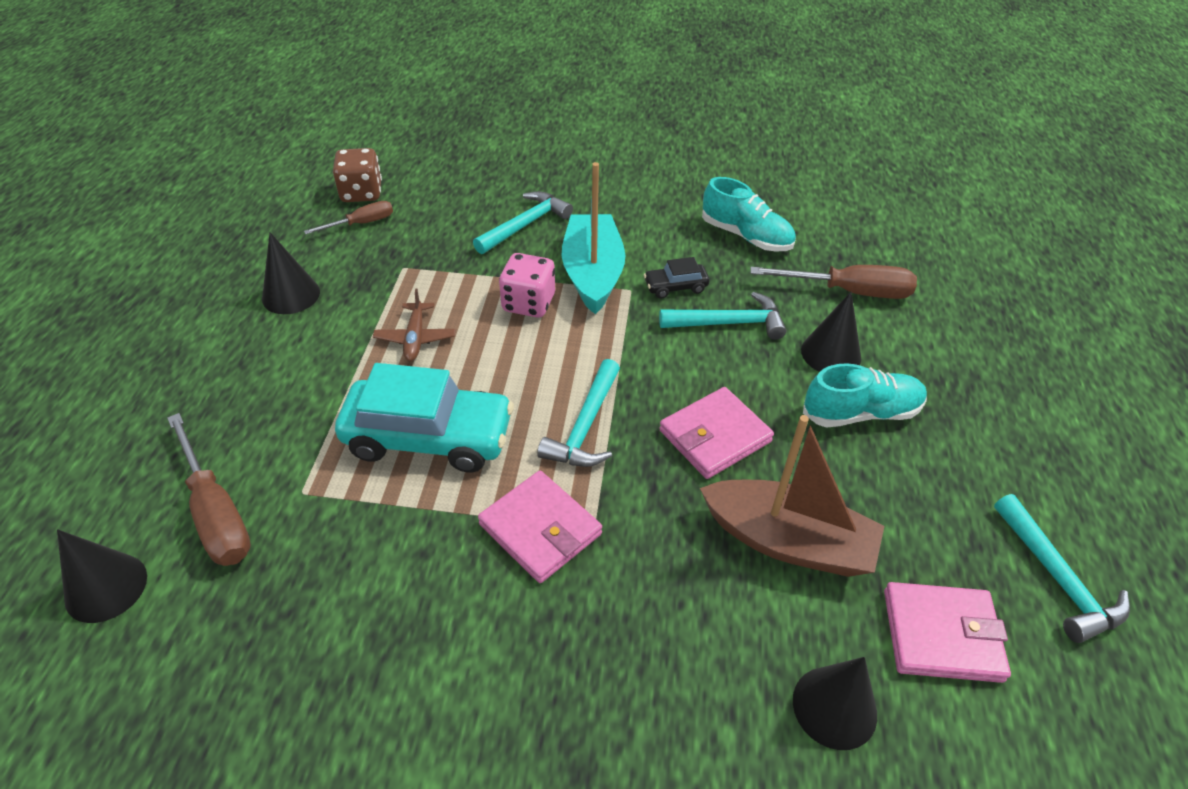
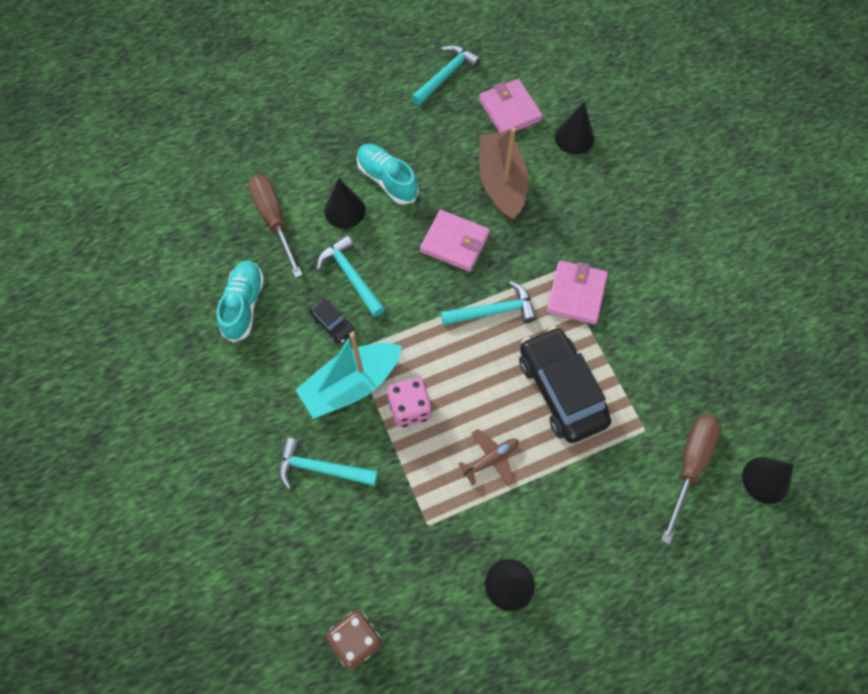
camera: 120 degrees left, 20 degrees up
(361, 223) = (397, 603): brown screwdriver -> none
(429, 437) = (561, 390): turquoise car -> black car

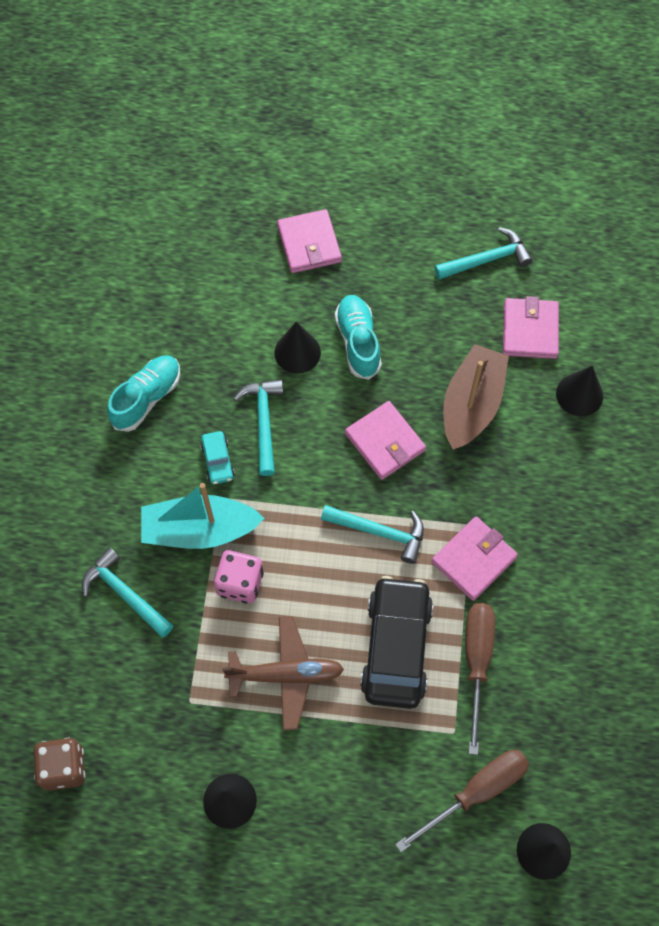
camera: 30 degrees right, 0 degrees up
(274, 220) = (224, 327): brown screwdriver -> brown screwdriver (476, 662)
(303, 126) = (309, 244): none -> pink wallet
(333, 324) = (218, 461): black car -> turquoise car
(491, 459) = (286, 674): brown plane -> brown plane, size x1.62

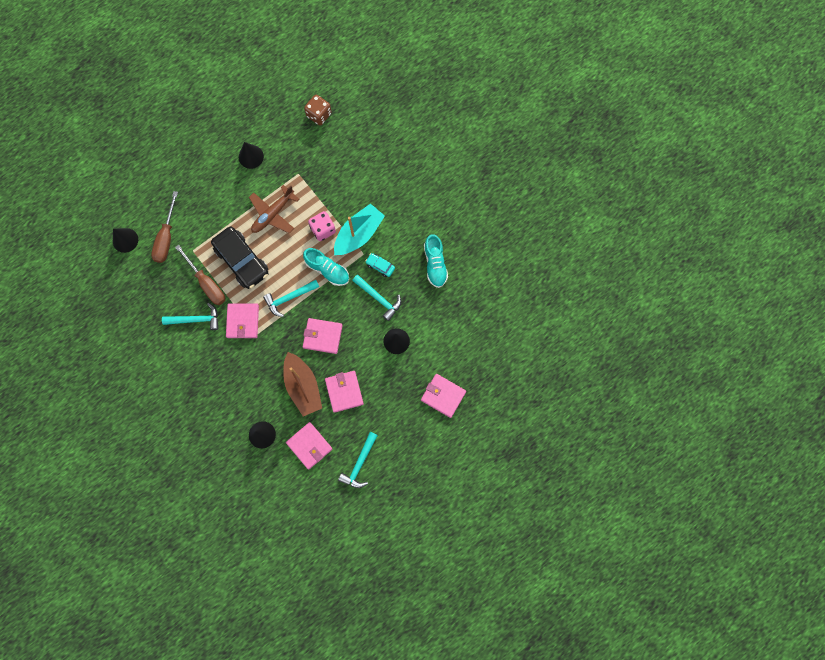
camera: 135 degrees right, 10 degrees up
(124, 593) = (361, 187): turquoise hammer -> turquoise hammer (196, 319)
(358, 342) = (376, 369): turquoise shoe -> turquoise shoe (327, 270)
(424, 352) = (344, 391): none -> pink wallet

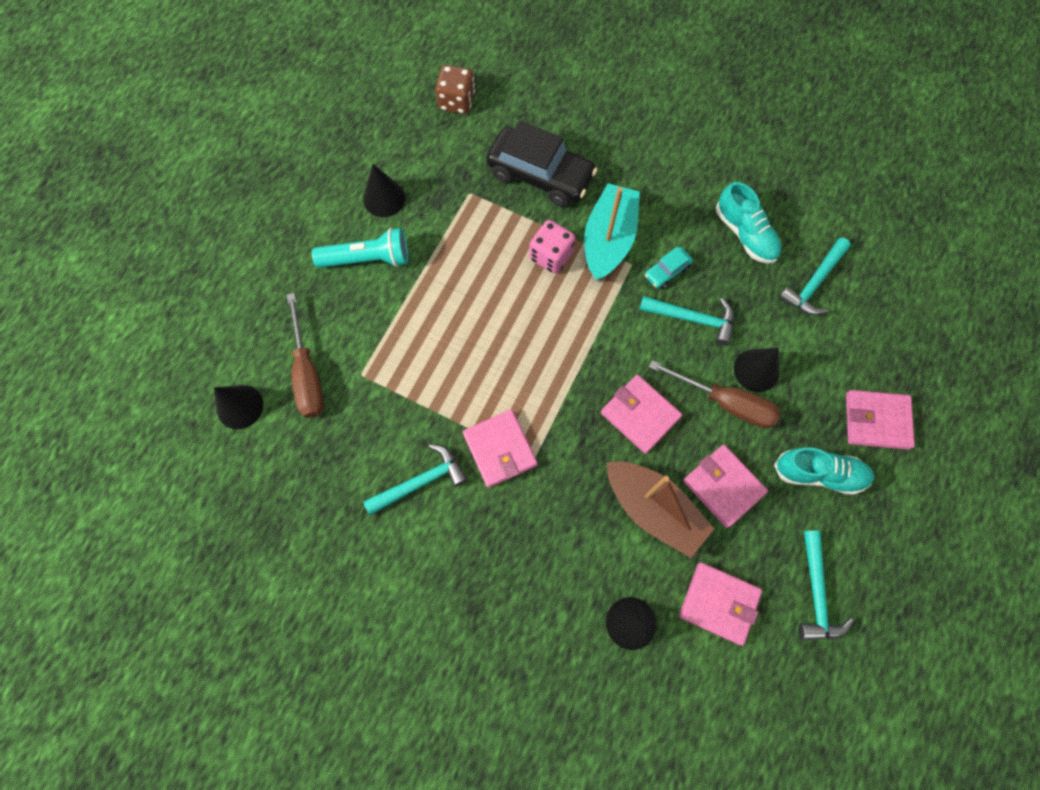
camera: 25 degrees left, 5 degrees down
(206, 283) = (409, 415): brown screwdriver -> brown screwdriver (725, 402)
(226, 188) = (368, 259): none -> turquoise flashlight
(242, 261) = (449, 355): black car -> black car (540, 175)
(273, 214) = (461, 266): brown plane -> none
(289, 298) = (555, 379): turquoise hammer -> turquoise hammer (813, 283)
(322, 336) = (640, 415): pink wallet -> pink wallet turned 60 degrees clockwise
(327, 270) = (590, 311): turquoise shoe -> turquoise shoe (819, 474)
(380, 266) = (667, 271): turquoise car -> turquoise car turned 45 degrees counterclockwise

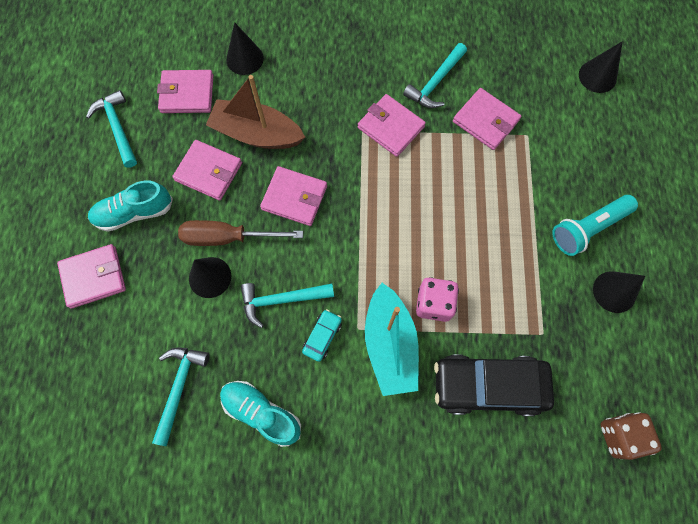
camera: 155 degrees right, 0 degrees up
(307, 373) = (567, 119): brown screwdriver -> none
(394, 410) = (485, 121): none -> pink wallet

